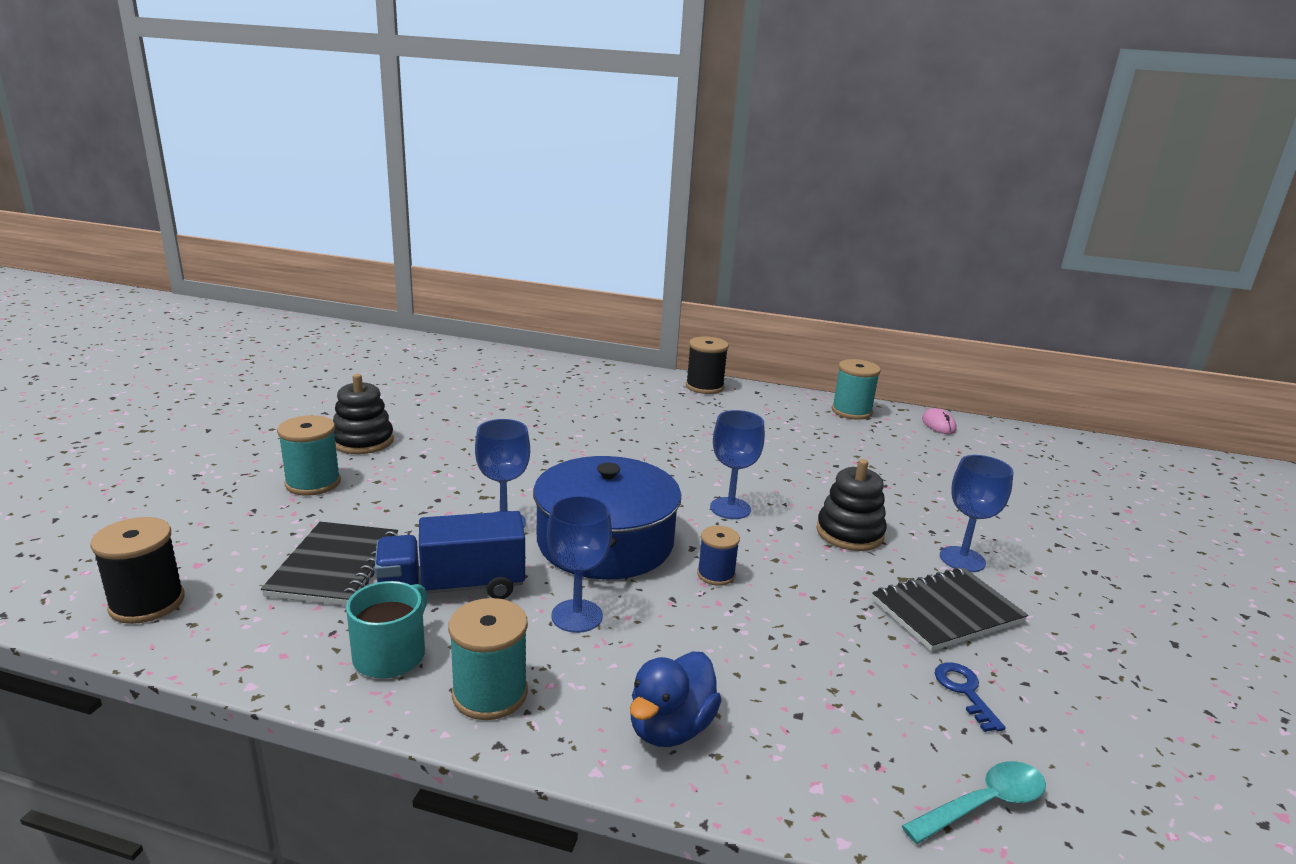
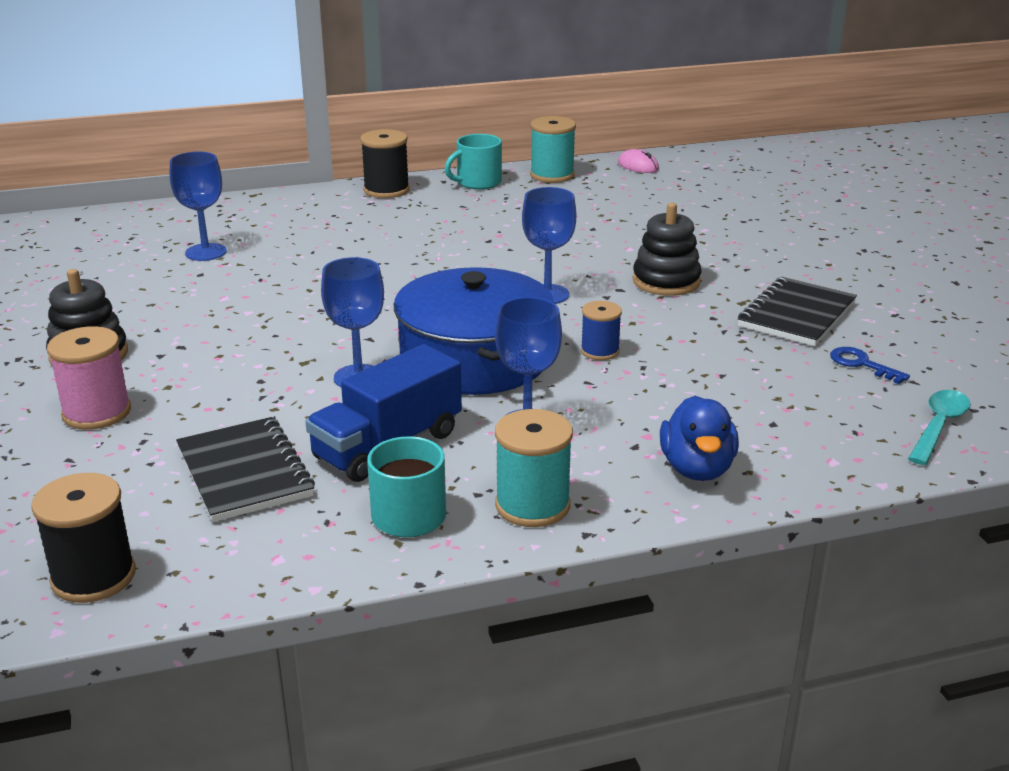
camera: 30 degrees left, 5 degrees up
(313, 483) = (97, 412): turquoise spool -> pink spool
(782, 400) = (477, 182): none -> turquoise mug
(962, 559) = (769, 273): blue goblet -> blue goblet (206, 252)

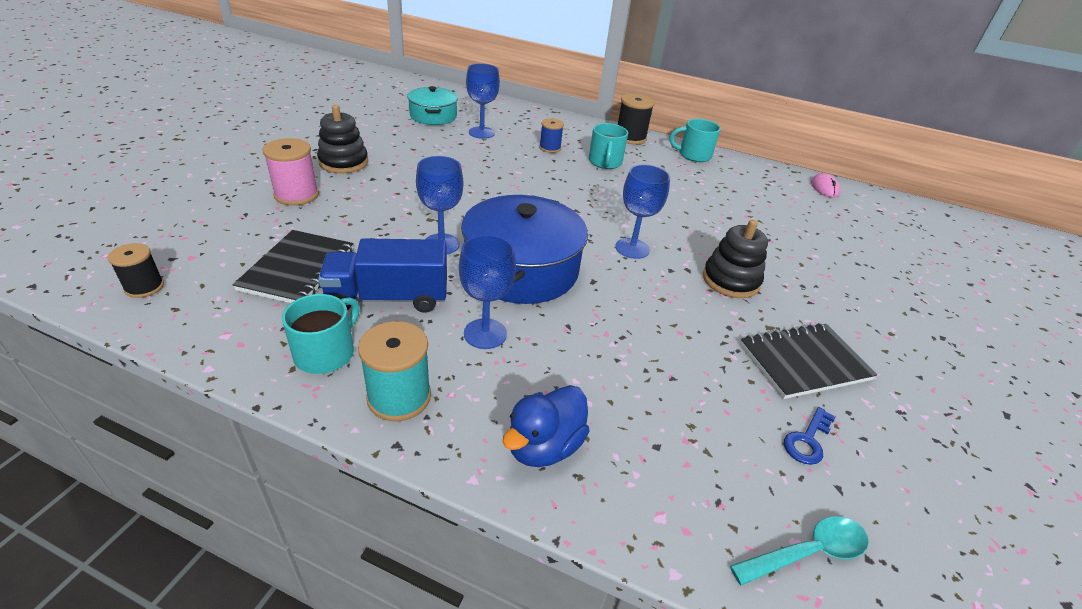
camera: 35 degrees right, 10 degrees up
(93, 577) = (144, 287): black spool -> black spool, size x0.64
(108, 258) = (433, 116): none -> turquoise pot
(399, 227) = (605, 162): none -> turquoise mug
(552, 175) = (751, 170): turquoise spool -> none
(600, 351) = (609, 307): blue spool -> blue spool (550, 148)
(861, 364) = (807, 440): blue key -> blue key turned 135 degrees counterclockwise

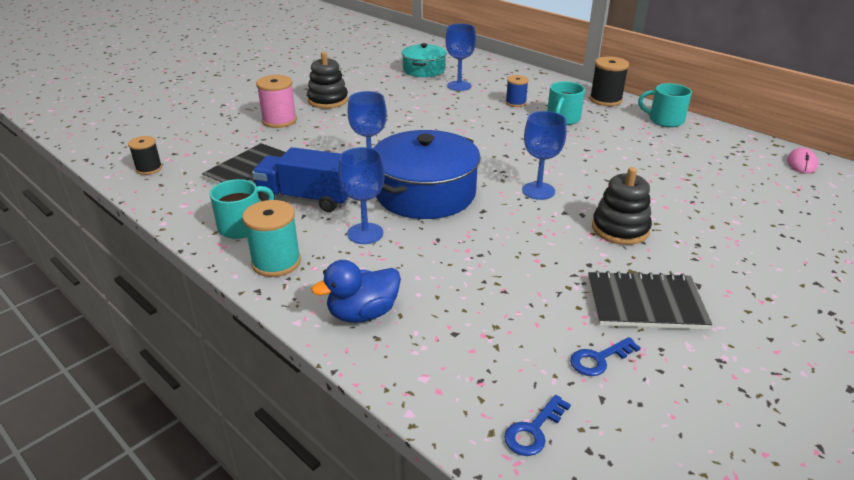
camera: 25 degrees right, 5 degrees down
(807, 552) = (533, 430): turquoise spoon -> blue key

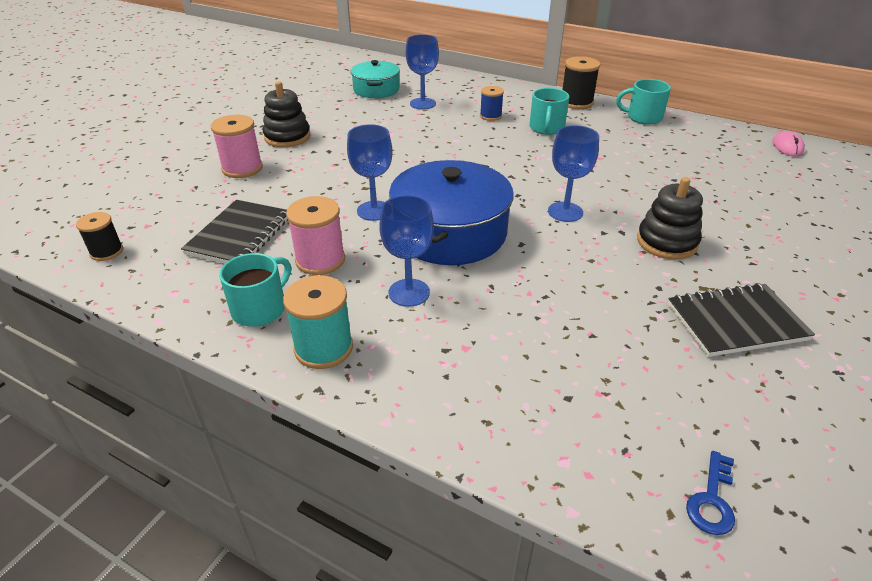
camera: 15 degrees left, 5 degrees up
(306, 198) = (320, 260): blue truck -> pink spool
(363, 313) = (456, 394): blue duck -> none
(599, 359) = (728, 397): blue key -> none

